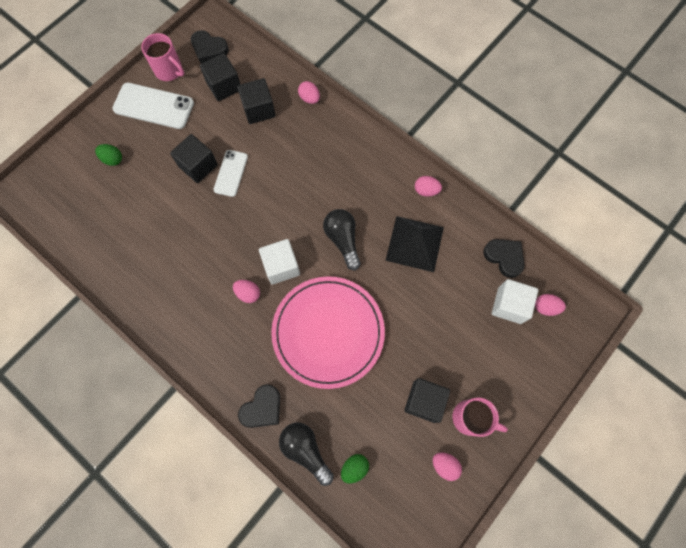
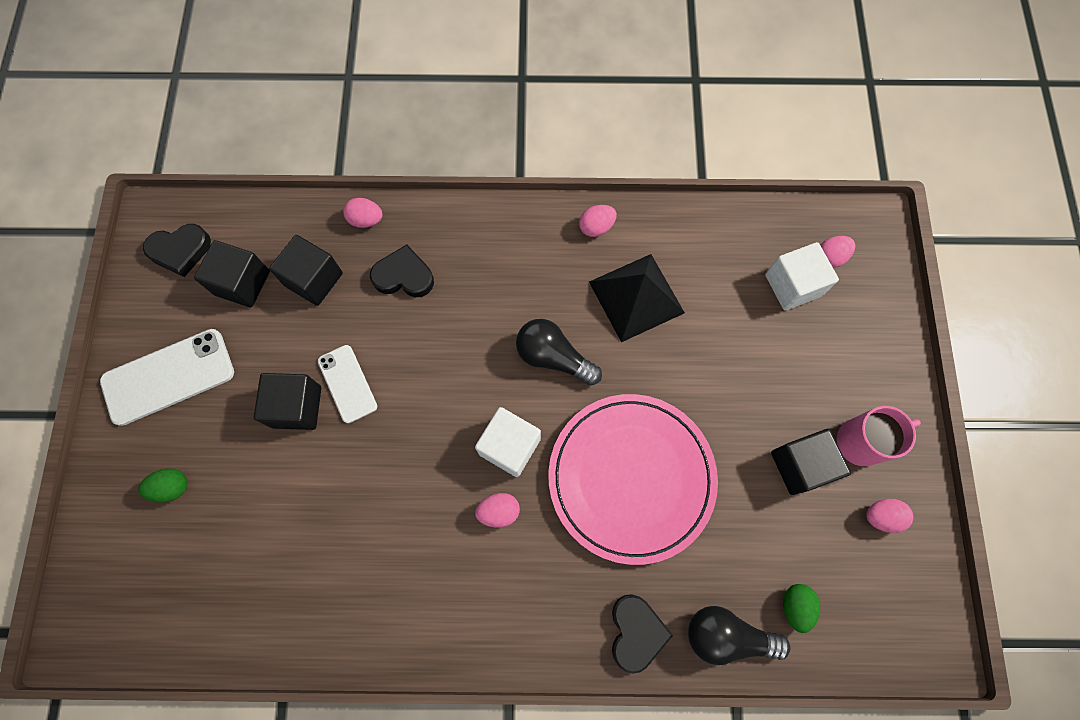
camera: 40 degrees left, 0 degrees up
(169, 71) = (150, 316): pink mug -> none
(504, 257) = (742, 237): black heart -> black heart (404, 276)

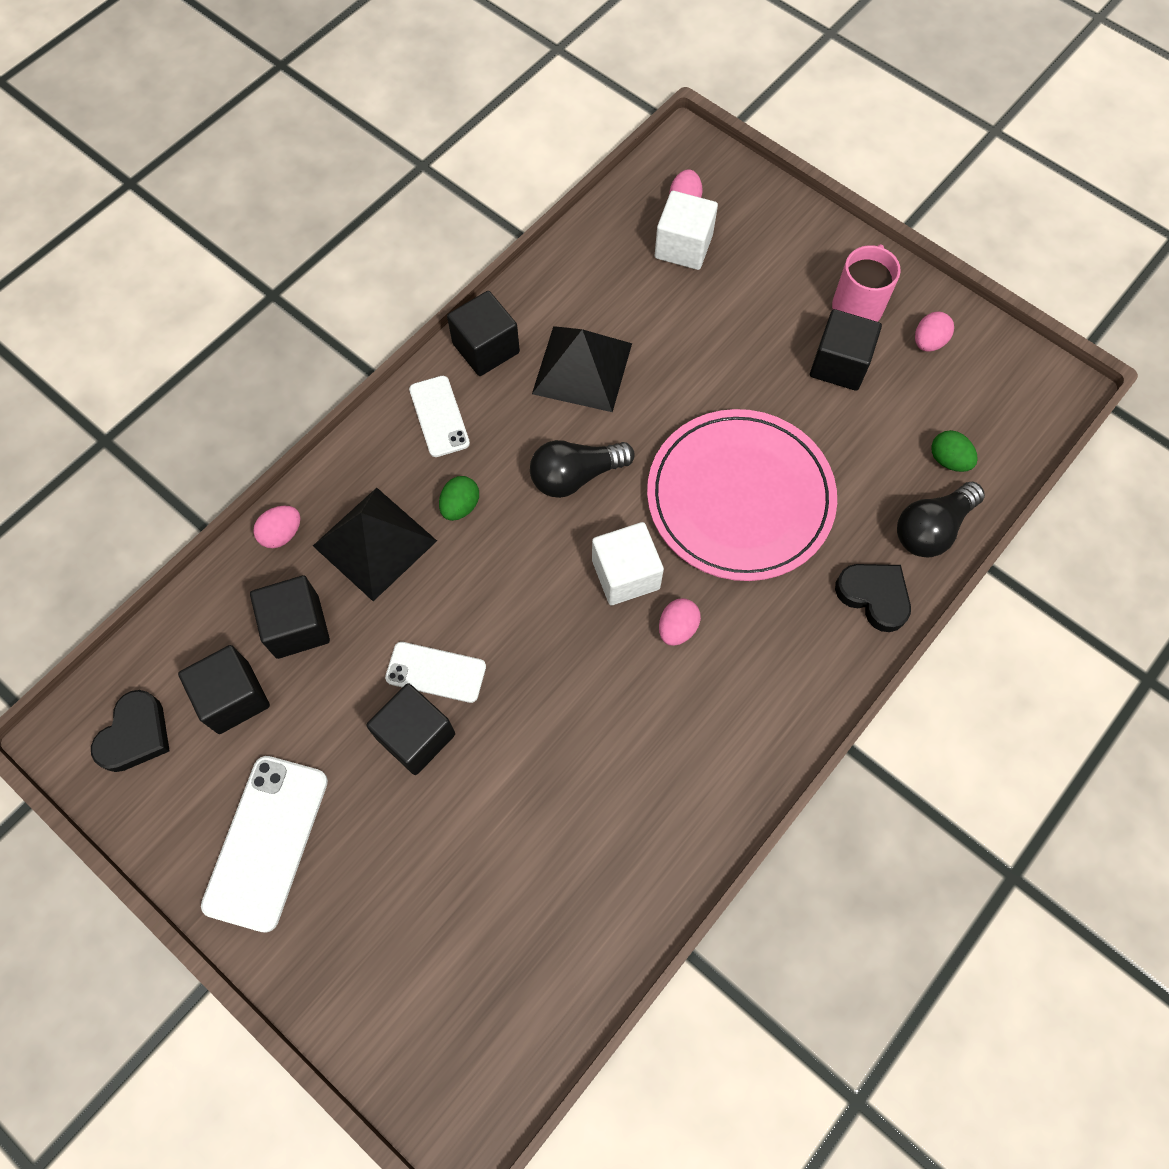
camera: 50 degrees left, 5 degrees down
(172, 487) = (390, 918): green egg -> green egg (460, 506)
(404, 276) = (374, 543): black heart -> black pyramid
(522, 240) = (439, 416): none -> white phone
(596, 227) = (486, 348): pink egg -> black cube

